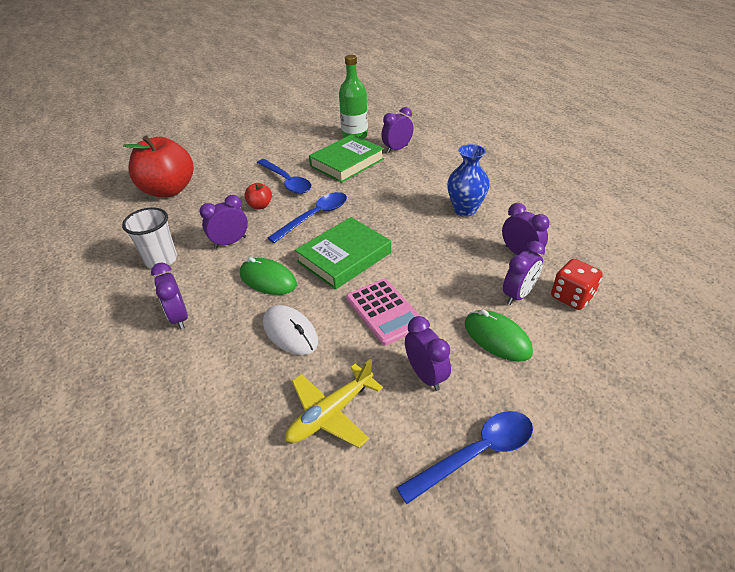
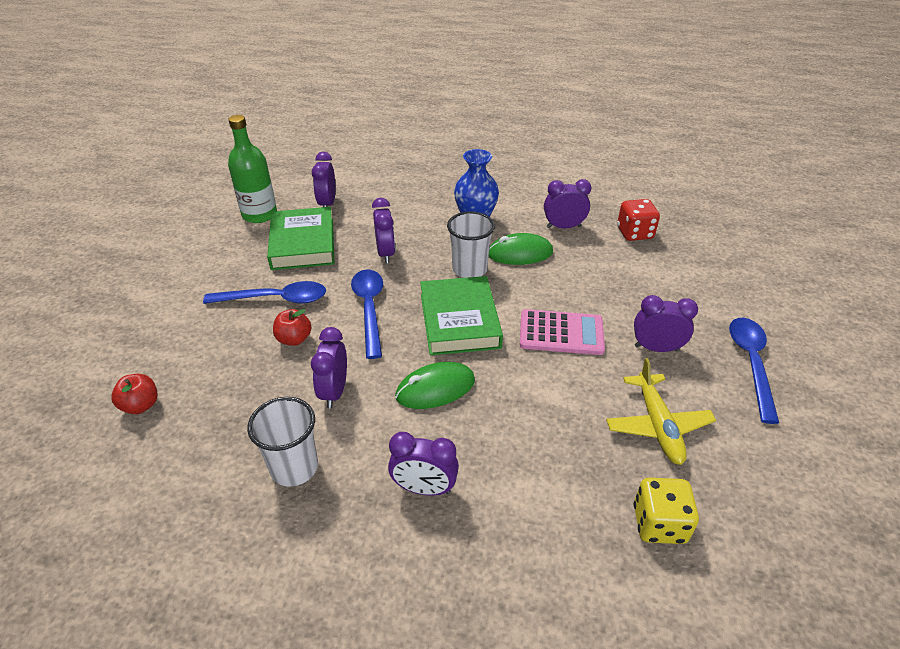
camera: 55 degrees left, 0 degrees up
(169, 190) = (141, 405): red apple -> red apple, size x0.43
(224, 456) = (659, 524): none -> yellow dice
(290, 332) = (532, 407): white mouse -> none
(404, 235) = (469, 269): none -> white cup
(497, 338) = (646, 290): green mouse -> green mouse (520, 253)
(518, 295) = (609, 254): purple clock -> purple clock (385, 253)

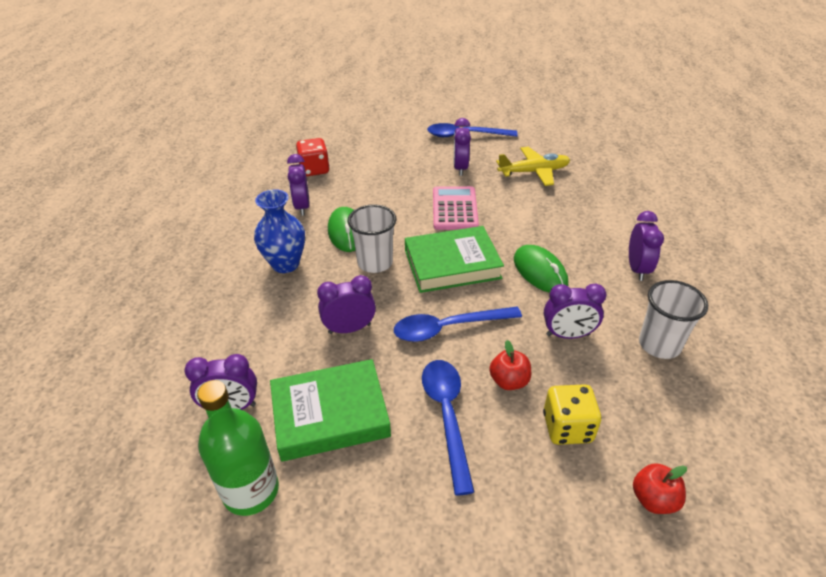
camera: 95 degrees left, 0 degrees up
(659, 524) = (609, 176): yellow dice -> yellow dice (567, 428)

